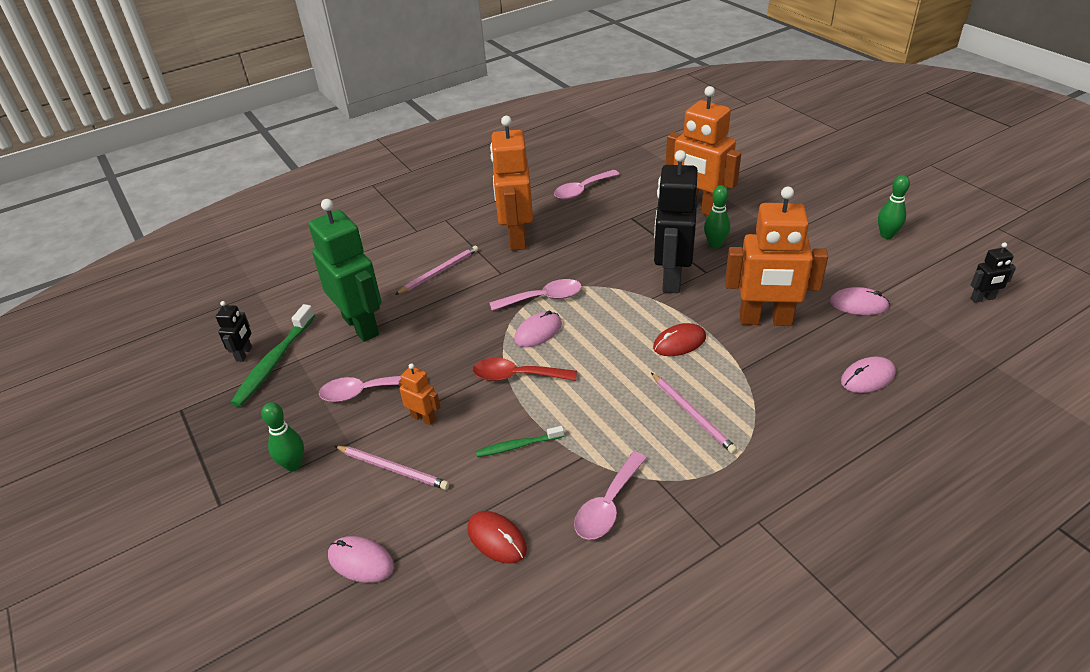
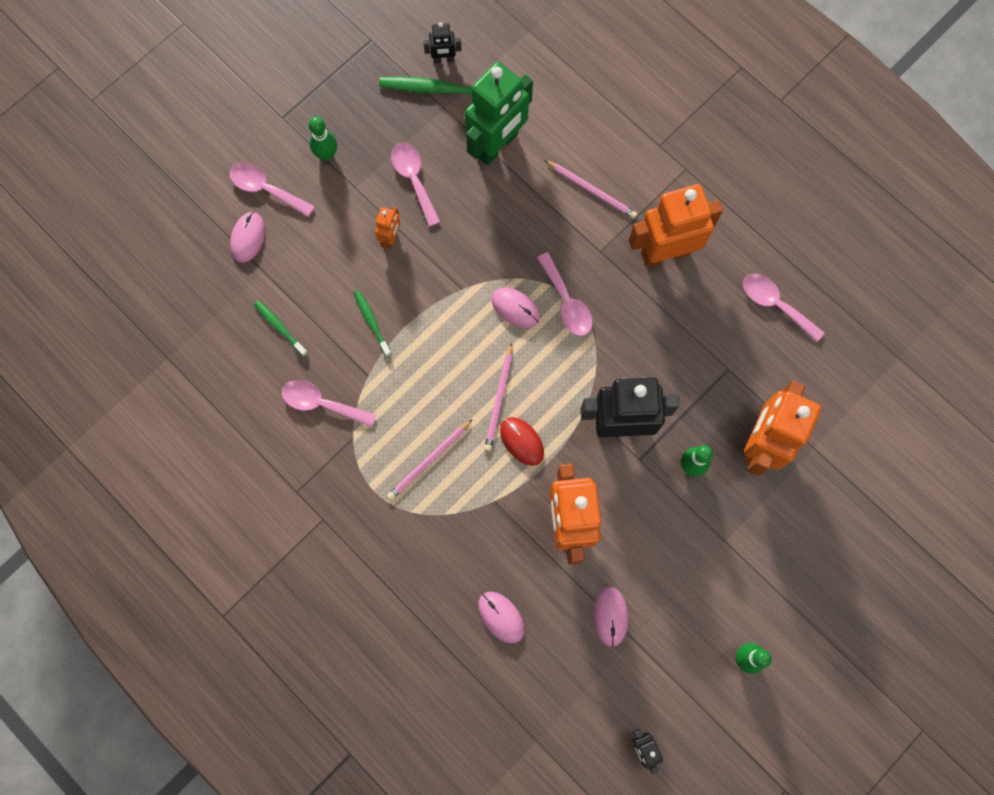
camera: 75 degrees right, 35 degrees up
(304, 533) = (266, 189): none -> pink spoon
(393, 469) = (333, 231): pink pencil -> pink pencil (499, 399)
(497, 539) = (279, 327): red mouse -> green toothbrush
(516, 376) = (453, 302): red spoon -> none

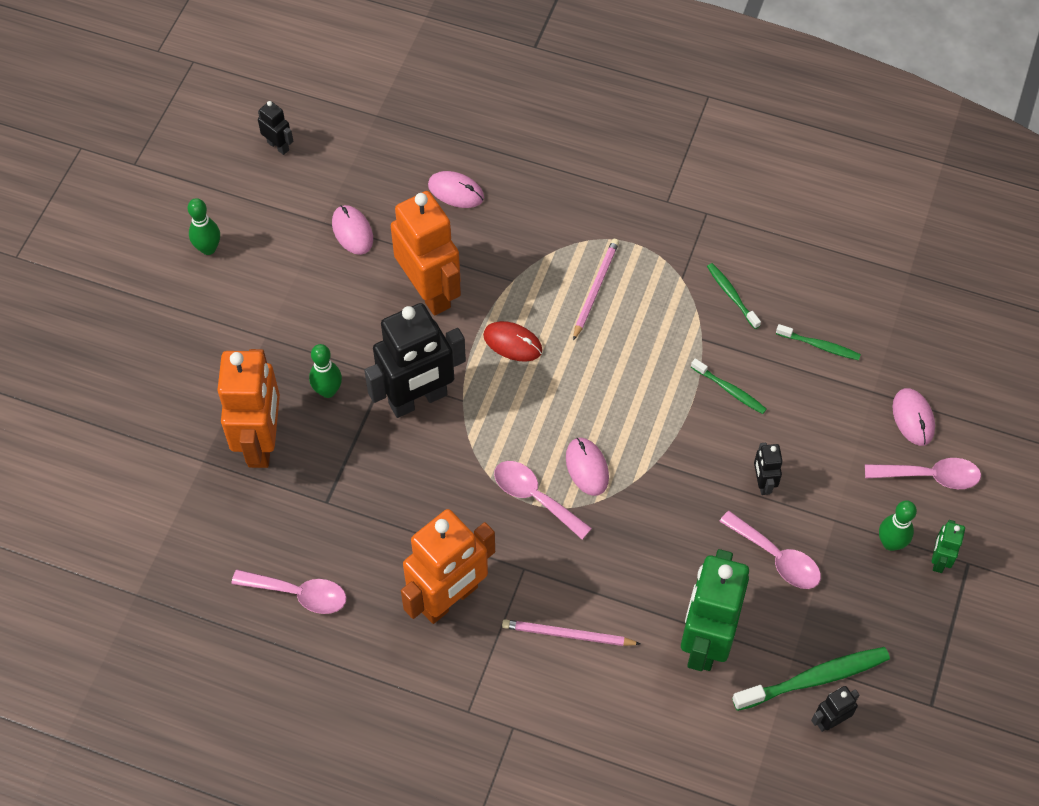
camera: 155 degrees right, 15 degrees down
(301, 128) = (939, 560): none -> green robot
(321, 403) = (731, 295): pink spoon -> green toothbrush
(391, 238) = (763, 483): orange robot -> black robot
(499, 399) = (556, 372): pink pencil -> none
(515, 308) = (587, 467): pink mouse -> pink mouse turned 60 degrees clockwise

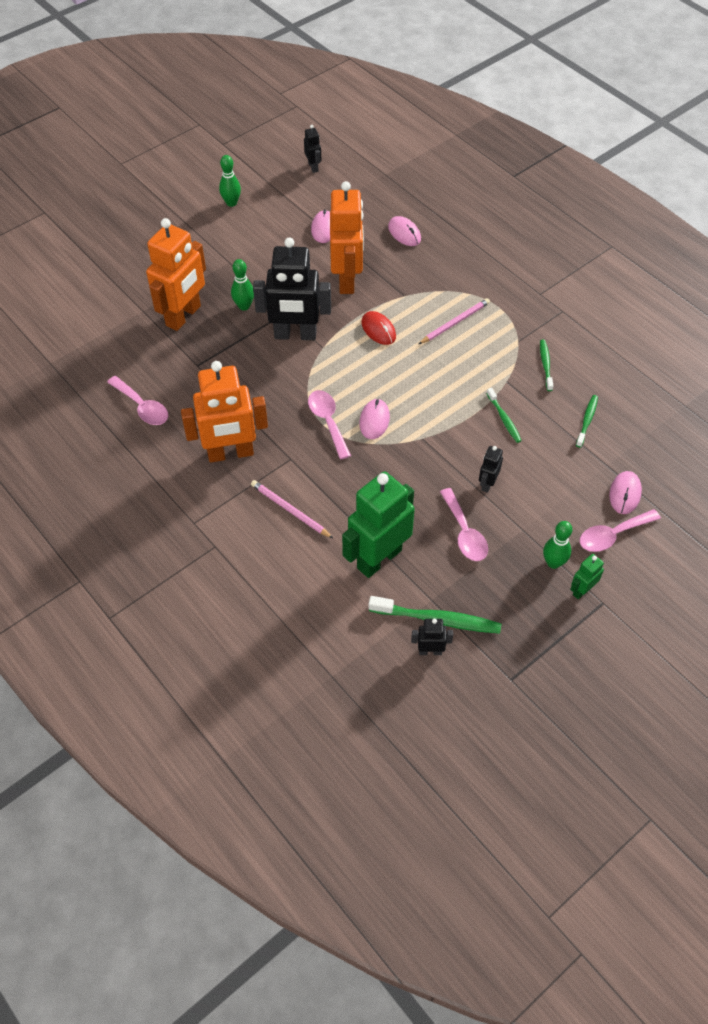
camera: 30 degrees right, 5 degrees down
(819, 346) = (587, 420): green toothbrush -> green toothbrush turned 120 degrees counterclockwise
(930, 476) = (612, 535): pink spoon -> pink spoon turned 120 degrees clockwise

